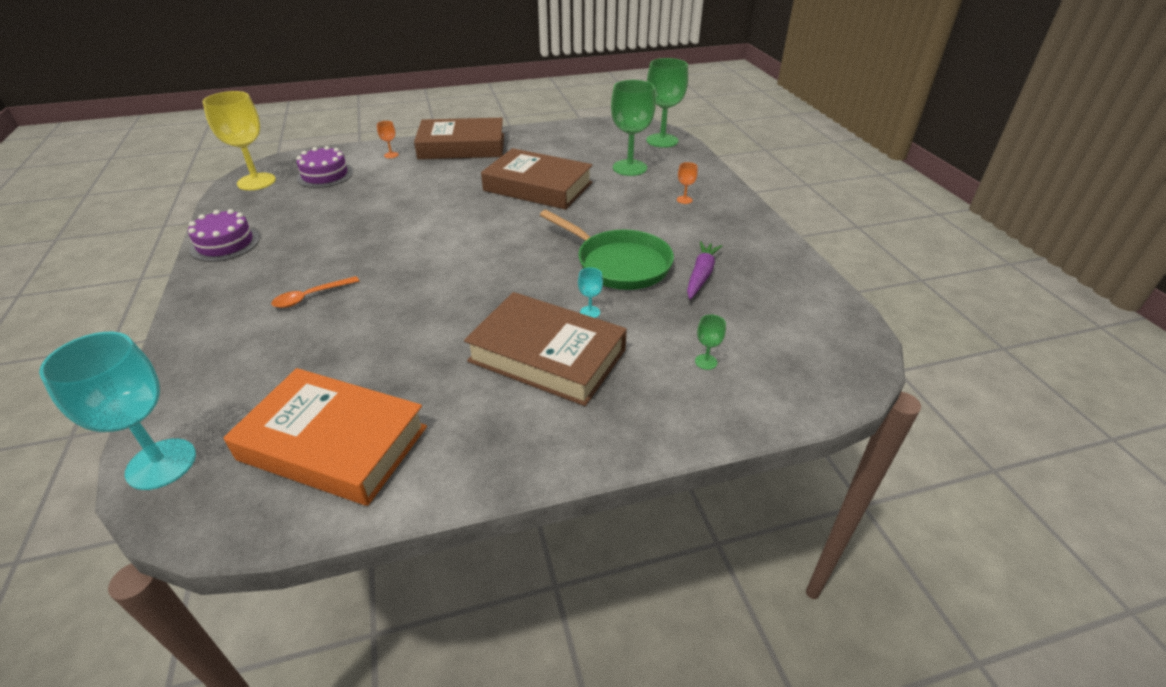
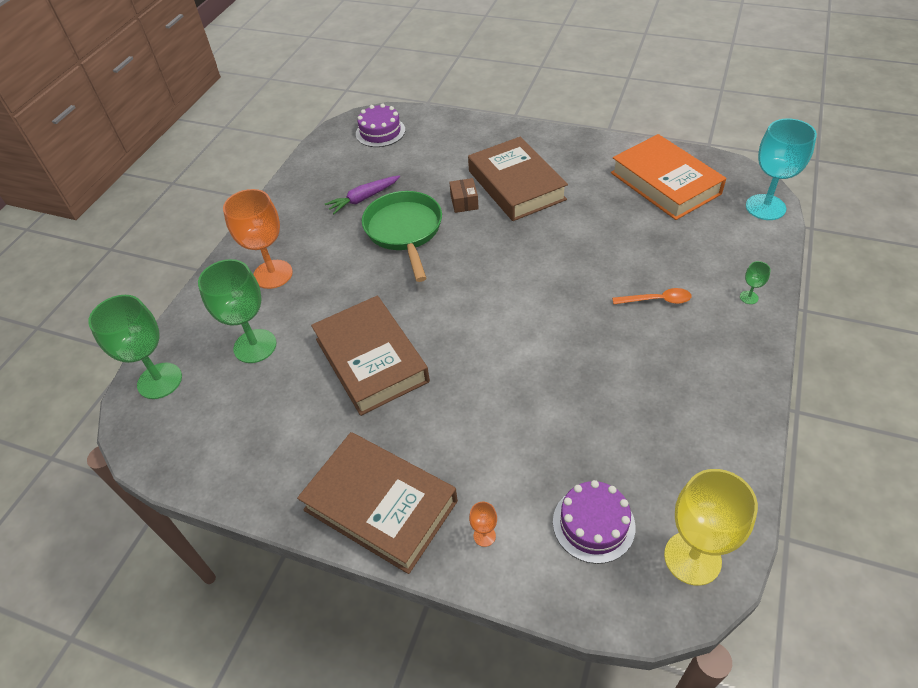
camera: 140 degrees left, 10 degrees up
(225, 244) = (734, 417): purple cake -> purple cake (380, 132)
(590, 312) = (464, 202): turquoise goblet -> brown box
(684, 200) = (273, 274): orange goblet -> orange goblet, size x2.39
(706, 362) = (434, 149): green goblet -> green goblet (749, 297)

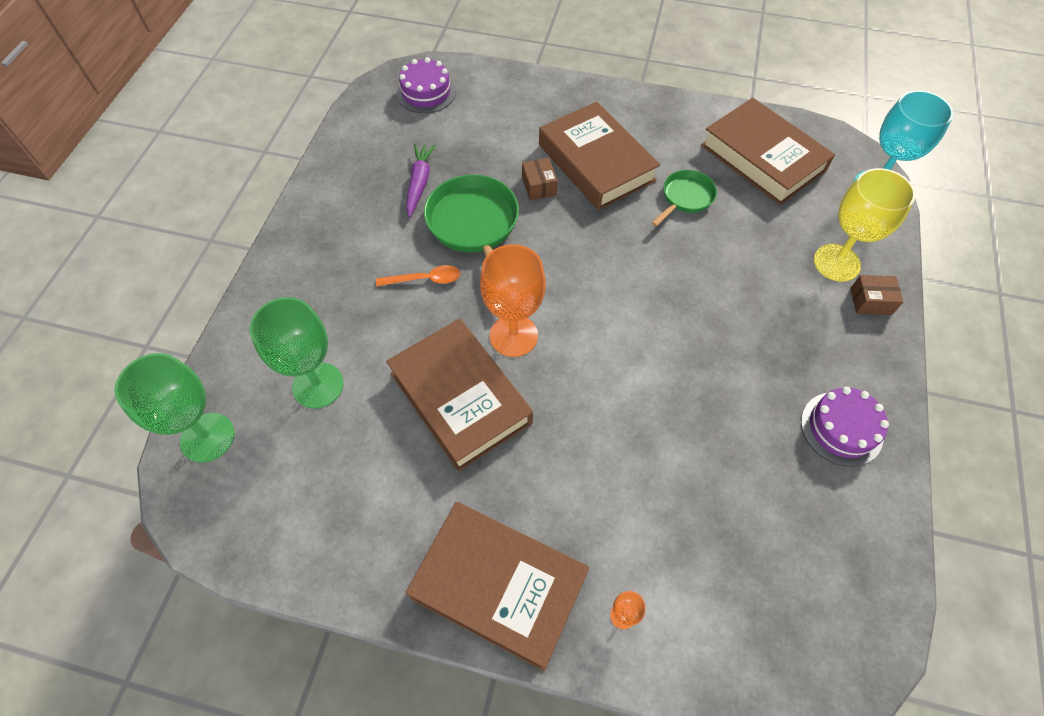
camera: 10 degrees left, 10 degrees up
(273, 274) = (325, 288): orange goblet -> orange goblet (513, 335)
(363, 198) = (419, 183): purple carrot -> purple carrot turned 135 degrees clockwise
(591, 213) = (685, 198): none -> green pan
(593, 524) = (740, 592): purple cake -> purple cake (841, 428)
(657, 300) = (773, 308): orange spoon -> orange spoon (425, 279)
(665, 183) = (762, 158): orange book -> brown book
(692, 558) = (851, 626): yellow goblet -> yellow goblet (836, 263)
(749, 297) = (871, 301): green goblet -> brown box

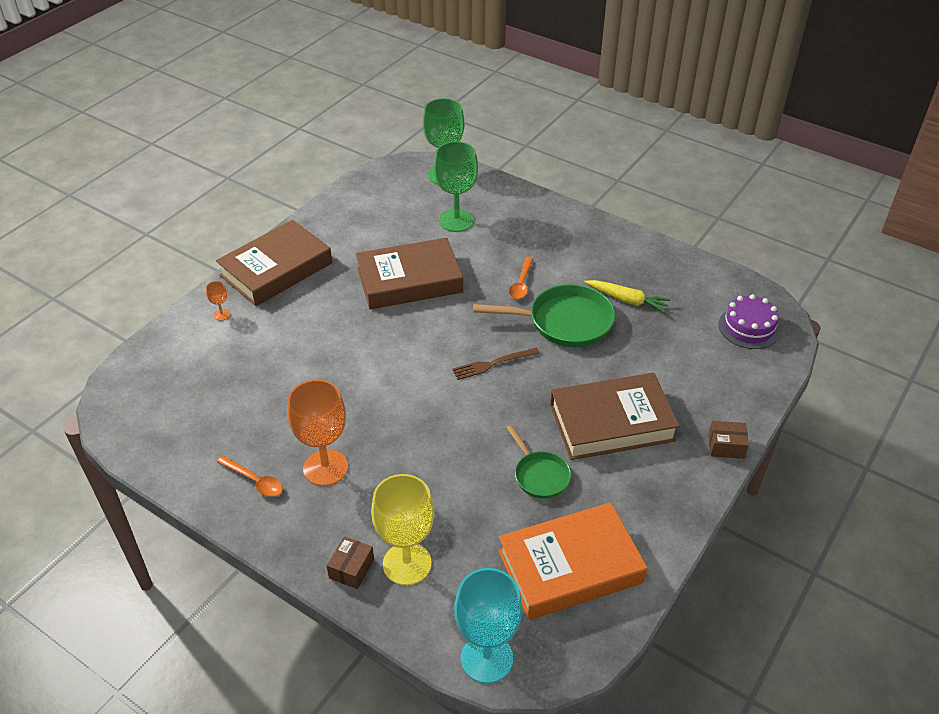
camera: 110 degrees right, 15 degrees down
(419, 183) = (627, 300): purple carrot -> yellow carrot
(513, 335) = (445, 318): orange goblet -> orange goblet (325, 467)
(539, 186) = (595, 373): brown box -> brown box (726, 446)
(565, 270) = (492, 364): none -> brown fork
(762, 158) = (570, 566): brown book -> orange book
(841, 428) = (255, 481): purple cake -> orange spoon

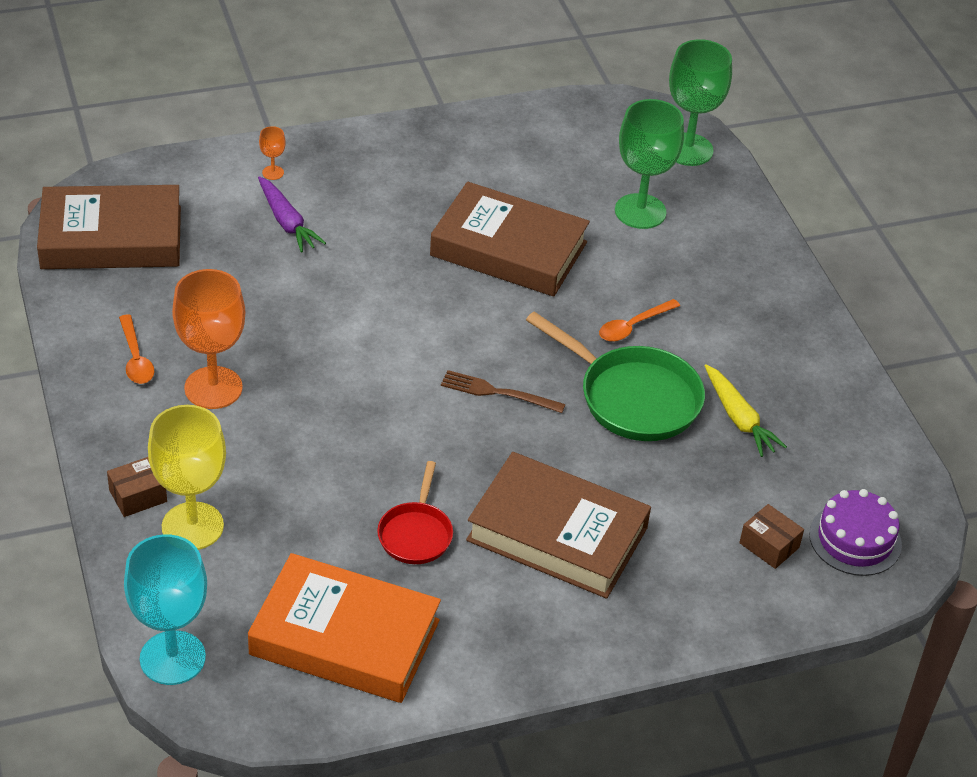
camera: 35 degrees right, 0 degrees up
(262, 339) = (287, 222): none -> purple carrot
(276, 269) = (378, 155): brown book -> brown book (111, 237)
(539, 475) = (416, 534): green pan -> red pan
(726, 446) = (658, 641): brown box -> brown box (769, 545)

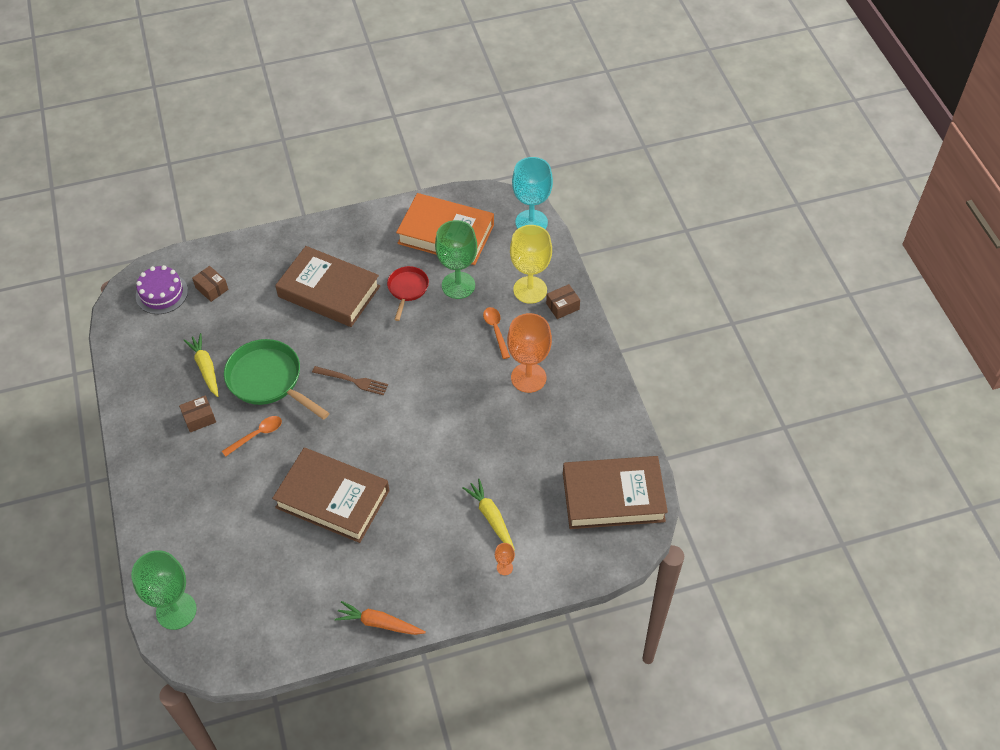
camera: 175 degrees left, 10 degrees up
(135, 358) = (579, 397): orange spoon -> orange spoon (496, 330)
(287, 222) = (491, 517): purple carrot -> yellow carrot
(433, 130) = (379, 623): none -> orange carrot
(640, 211) = (229, 540): green goblet -> green goblet (458, 285)
(726, 350) = (199, 418): none -> brown box

